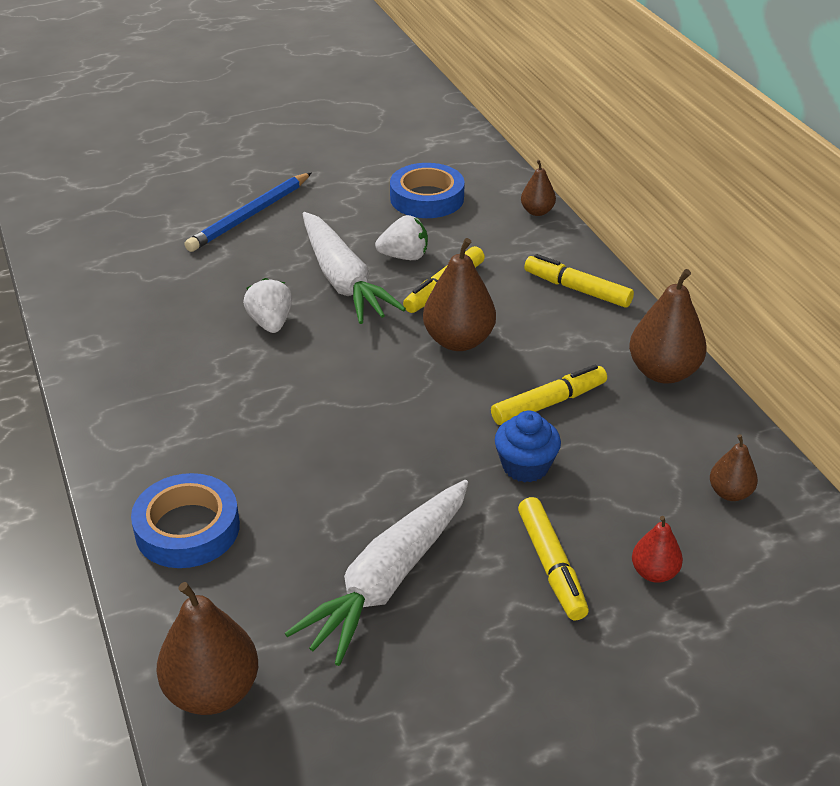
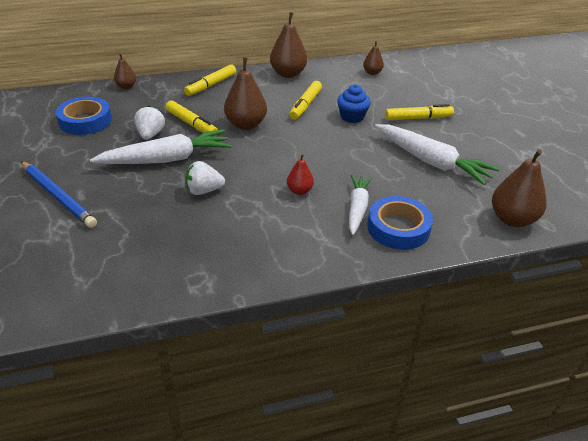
camera: 85 degrees left, 0 degrees up
(237, 480) = (357, 208): none -> white carrot
(549, 403) = (305, 105): yellow marker -> yellow marker turned 135 degrees counterclockwise
(654, 573) = (420, 96): red pear -> red pear (299, 191)

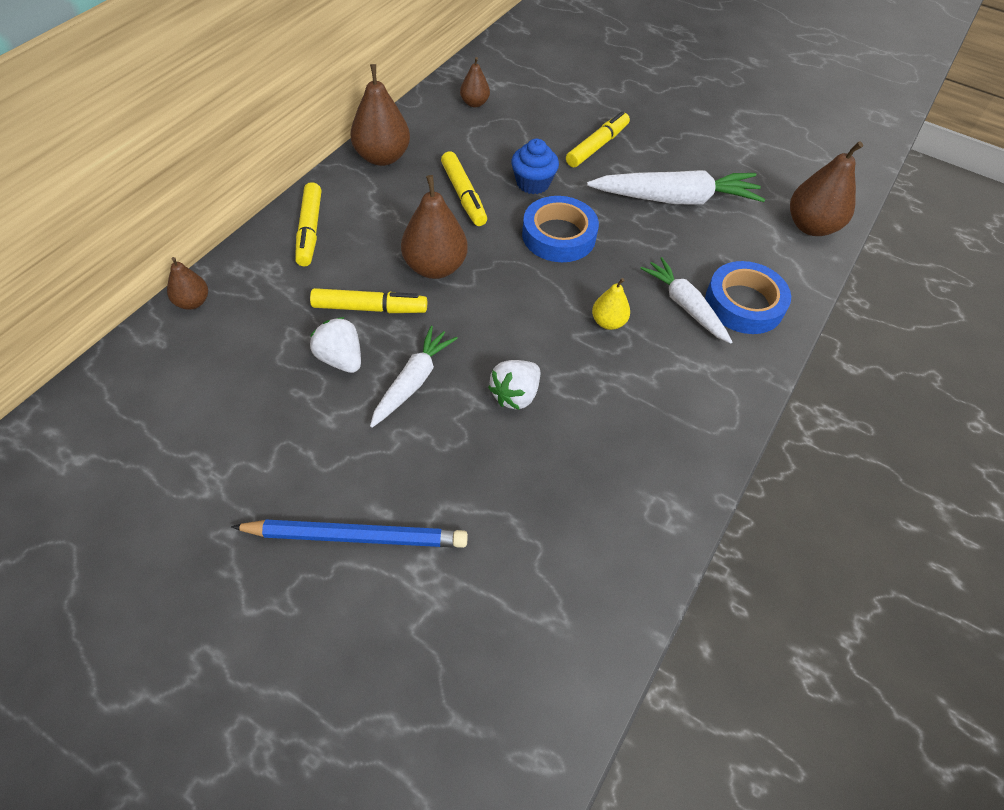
camera: 45 degrees left, 15 degrees up
(85, 121) = (216, 397): blue tape -> blue tape (558, 235)
(167, 159) = (413, 381): white carrot -> white carrot, size x0.63
(299, 191) = (608, 322): red pear -> yellow pear

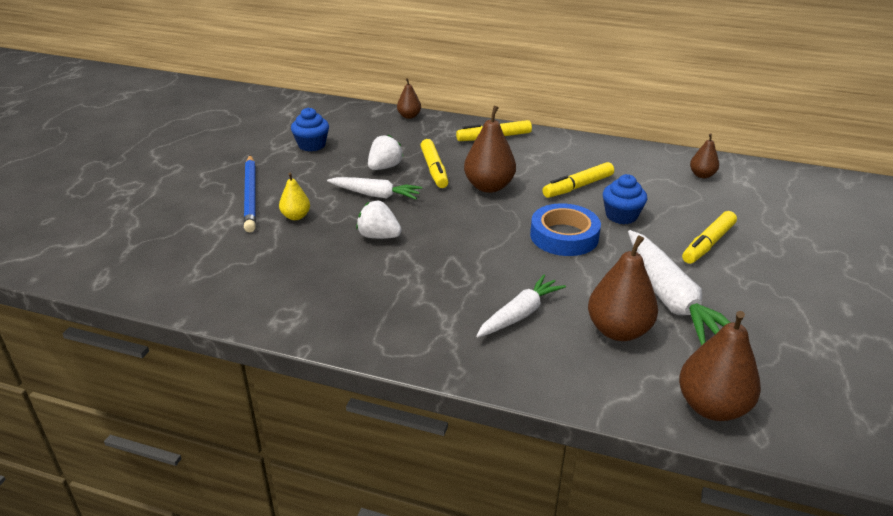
camera: 80 degrees right, 20 degrees down
(225, 438) = (312, 145): none -> blue cupcake
(382, 157) = (592, 148): brown pear -> brown pear (618, 331)
(597, 146) = (708, 244): yellow marker -> yellow marker turned 105 degrees clockwise
(608, 322) = (475, 272): yellow pear -> yellow pear (296, 216)
(744, 303) = (546, 354): blue tape -> none

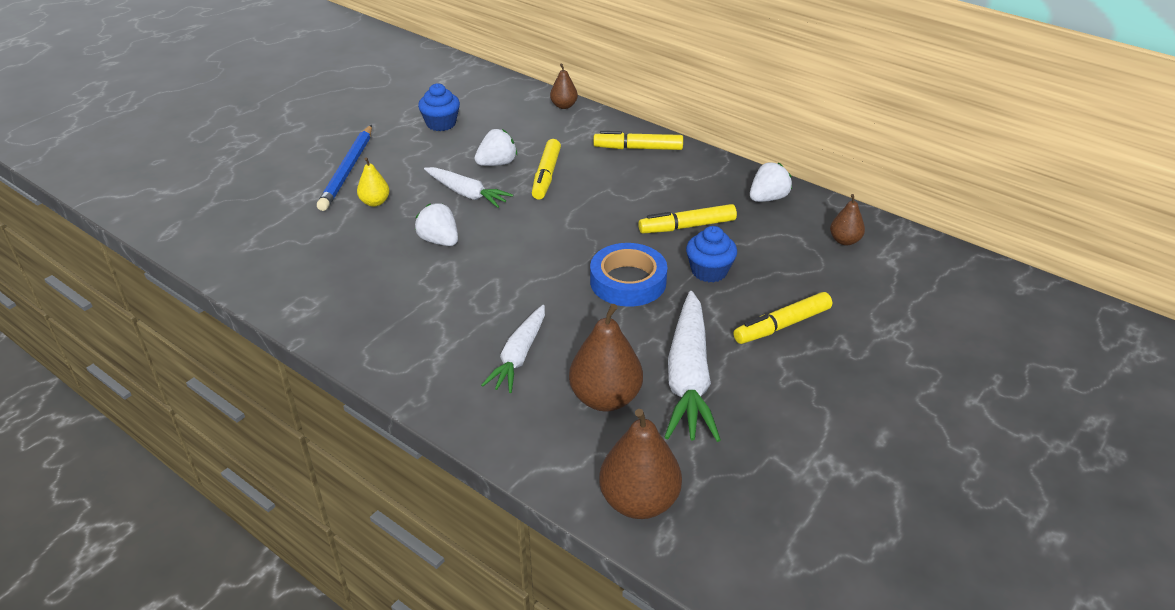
camera: 20 degrees right, 5 degrees up
(489, 187) = (589, 207): brown pear -> none
(520, 314) = (519, 356): white carrot -> white carrot turned 135 degrees clockwise
(622, 156) = (768, 198): none -> white strawberry

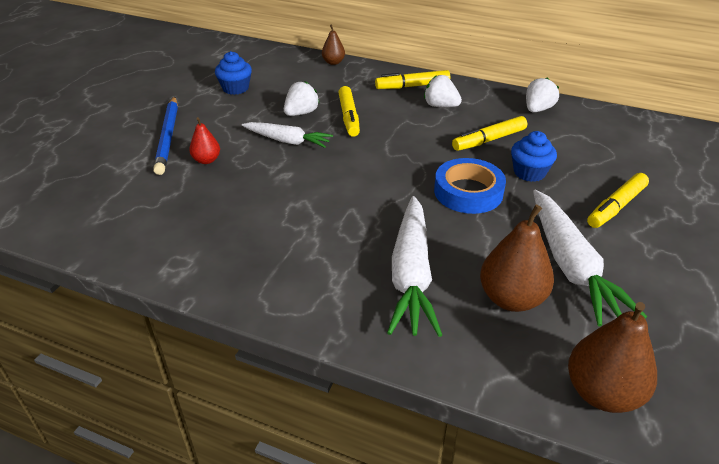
camera: 15 degrees left, 0 degrees up
(375, 202) = (206, 160): yellow pear -> red pear
(439, 241) = (283, 184): white strawberry -> white strawberry (440, 106)
(519, 356) = (411, 275): white carrot -> white carrot, size x1.60
(844, 241) = (617, 132): brown pear -> none

